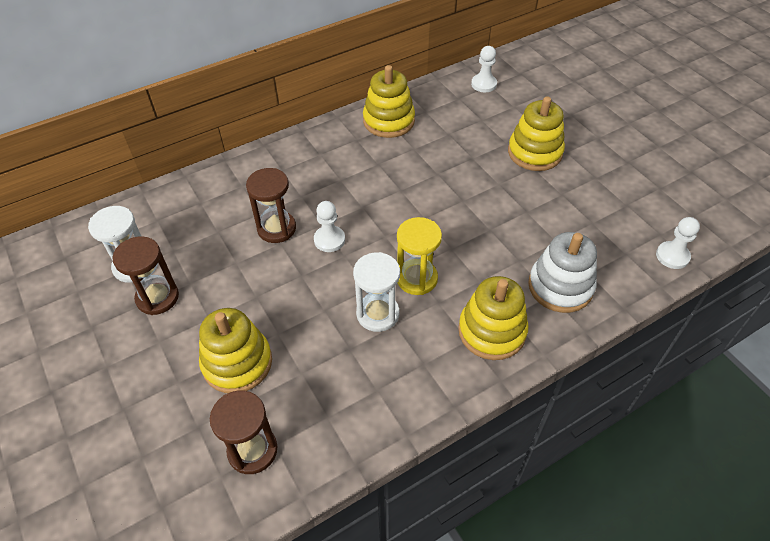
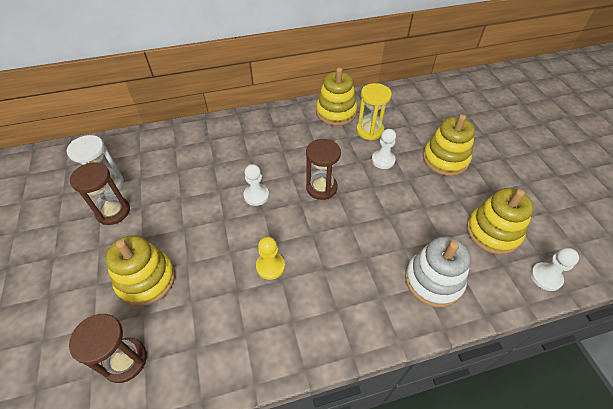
camera: 15 degrees right, 0 degrees up
(276, 228) = (220, 178): brown hourglass -> brown hourglass (321, 188)
(377, 314) = (270, 266): white hourglass -> yellow pawn
(417, 278) = (313, 243): yellow hourglass -> yellow hourglass (369, 130)
(483, 84) = (420, 98): white pawn -> white pawn (383, 160)
(492, 331) = (360, 306): yellow stacking toy -> yellow stacking toy (492, 232)

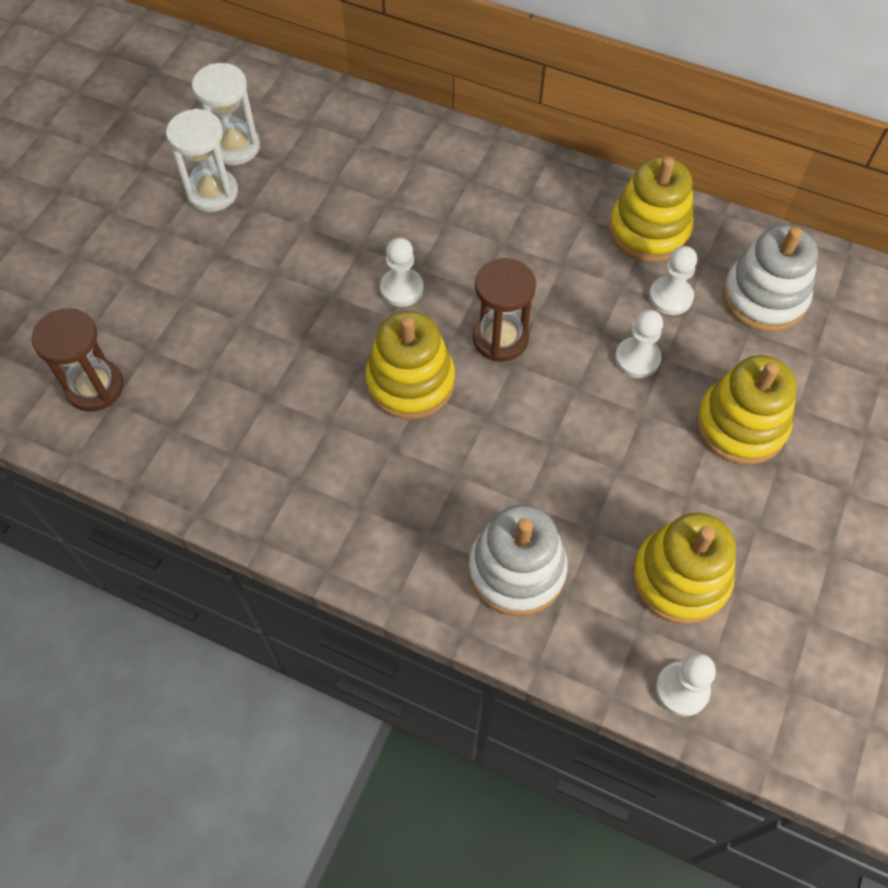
camera: 40 degrees right, 10 degrees up
(113, 212) = (212, 192): brown hourglass -> white hourglass
(146, 280) = (182, 310): yellow stacking toy -> yellow stacking toy (410, 382)
(270, 266) = (332, 397): yellow pawn -> none
(369, 130) = (670, 297): yellow hourglass -> white pawn
(401, 111) = (764, 297): none -> white stacking toy

